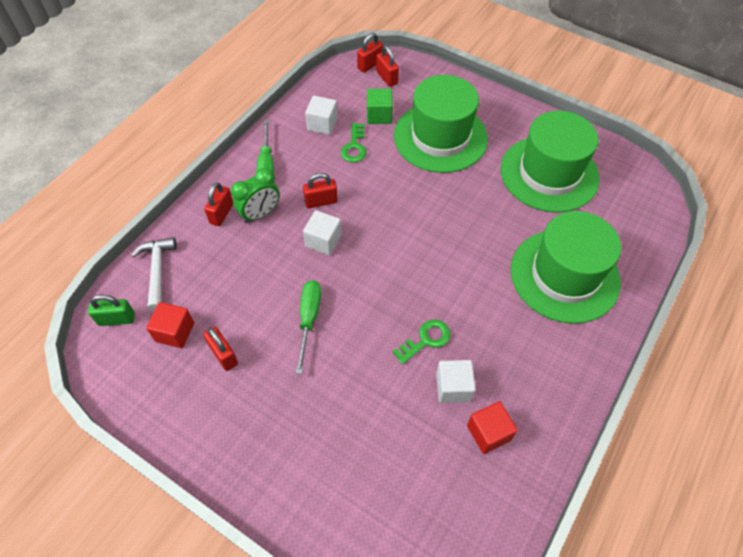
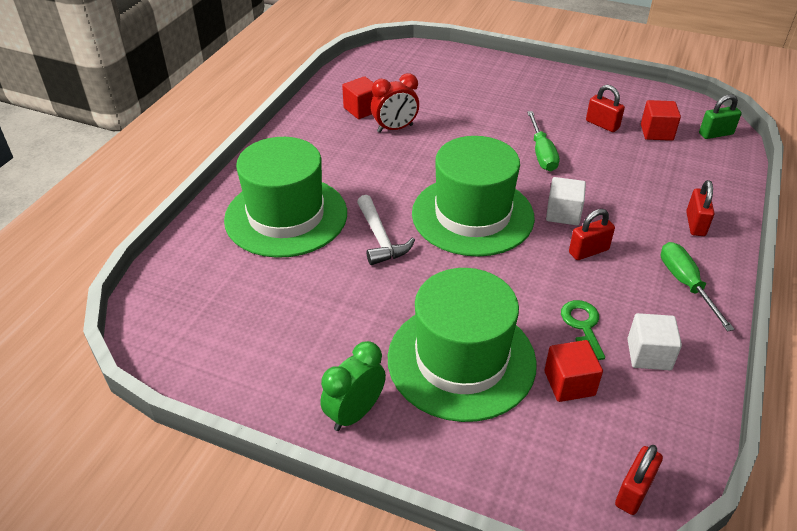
camera: 170 degrees right, 15 degrees down
(157, 270) = (715, 169): white hammer -> white hammer (380, 238)
(260, 214) = (651, 229): green clock -> green clock (355, 413)
(379, 115) = (569, 383): green cube -> red cube
(386, 78) = (589, 464): red padlock -> none
(426, 340) = (426, 153): green key -> none
(453, 387) = (395, 128): white cube -> red clock
(549, 174) = (294, 327): green hat -> green hat (472, 215)

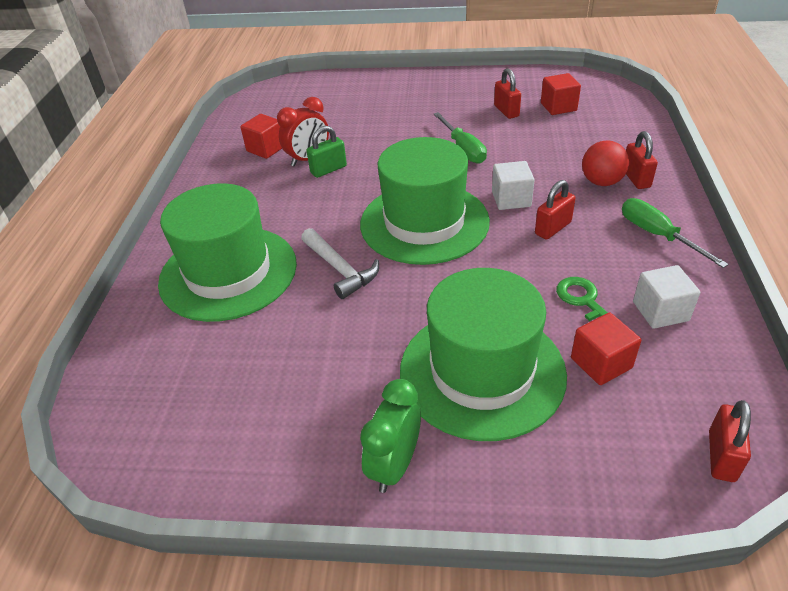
camera: 15 degrees left, 0 degrees up
(602, 124) = (506, 111): red padlock -> red padlock turned 45 degrees clockwise
(659, 219) = (601, 182): none -> red ball
(716, 134) = (610, 97): green padlock -> green padlock (328, 170)

